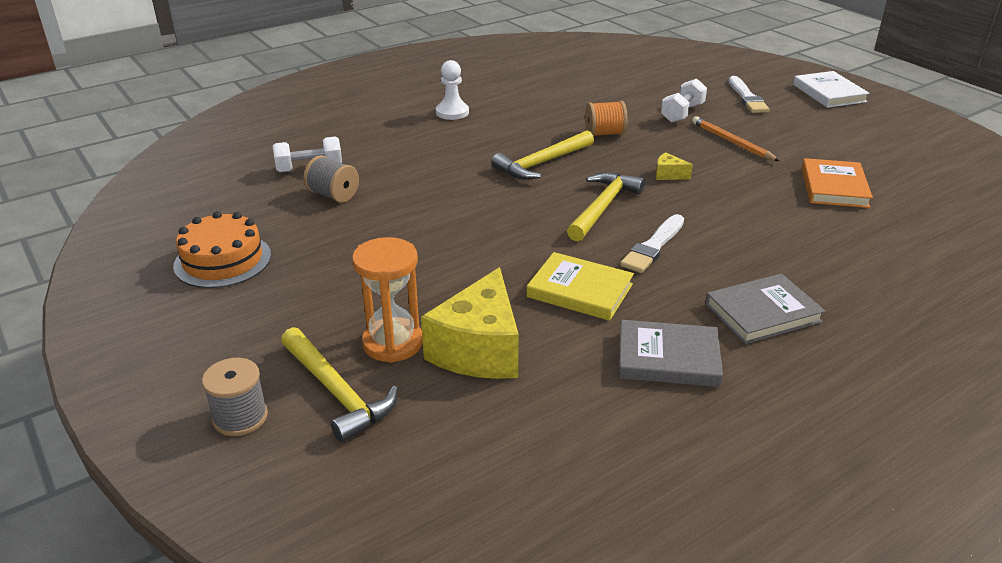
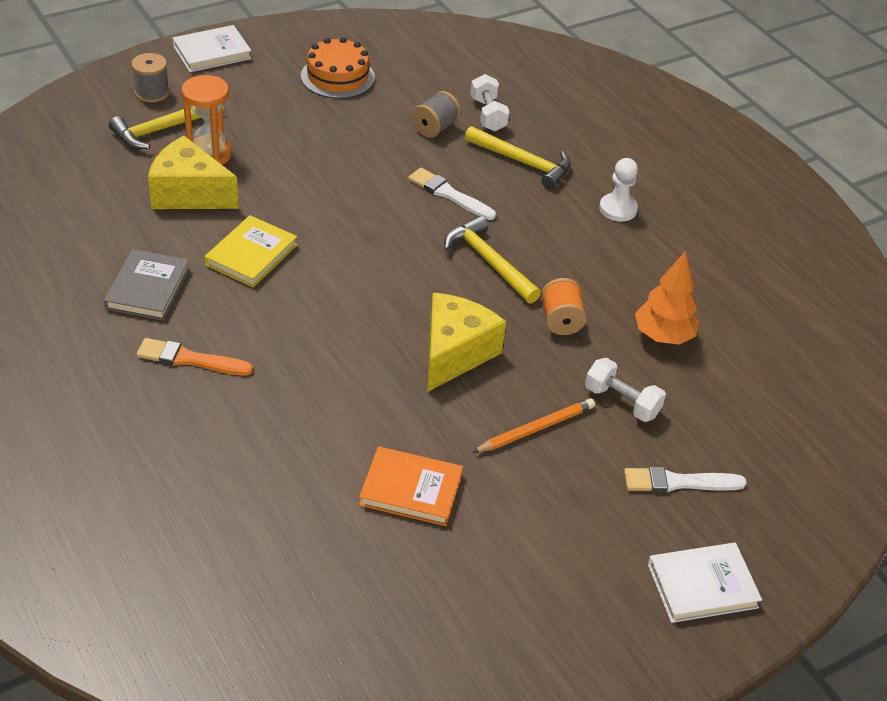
camera: 90 degrees right, 10 degrees up
(138, 370) = (212, 52): none -> white book
(603, 99) = (663, 336): none -> orange tree
(603, 207) = (391, 292): yellow hammer -> yellow hammer (523, 163)
(653, 246) = (311, 312): white brush -> white brush (449, 194)
(668, 175) = (455, 353): yellow cheese -> yellow cheese, size x2.40
(762, 313) = (190, 359): grey book -> orange brush

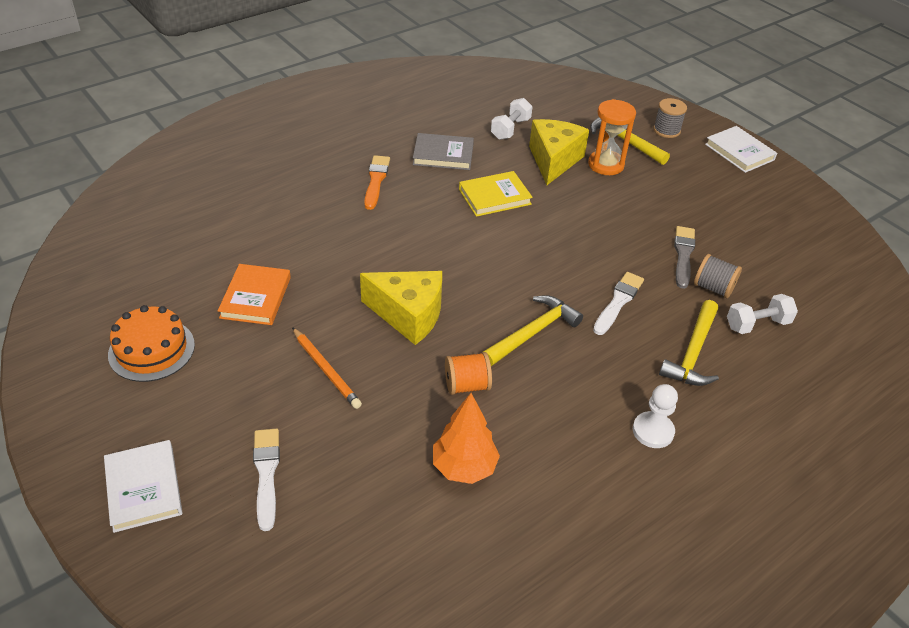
camera: 85 degrees right, 0 degrees up
(251, 255) = (494, 197): yellow book -> yellow book turned 45 degrees counterclockwise
(337, 76) = (753, 222): orange cake -> orange cake (151, 349)
(382, 135) = (683, 255): none -> grey brush
(622, 402) = (366, 431): white dumbbell -> white dumbbell (510, 129)

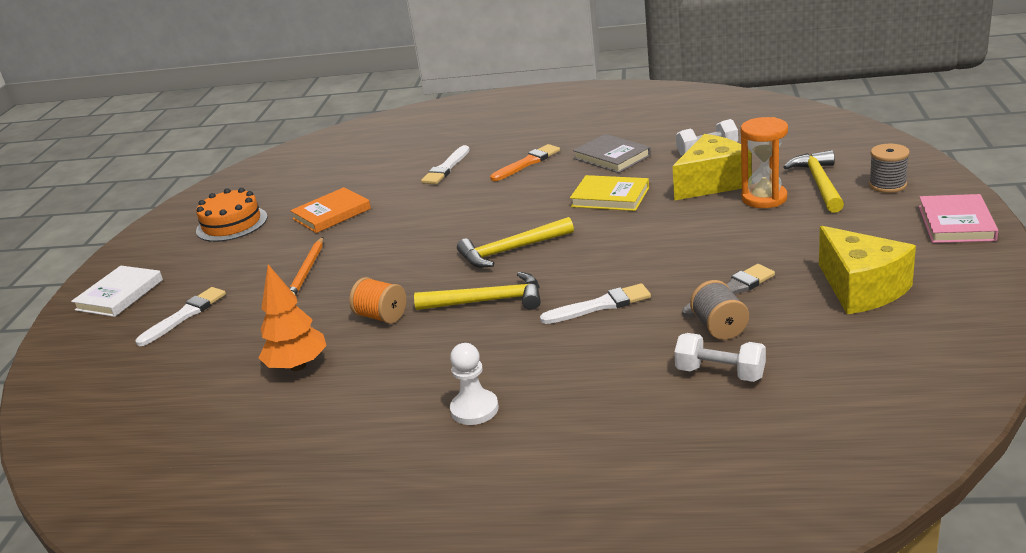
camera: 50 degrees right, 15 degrees down
(303, 207) = (446, 168): none -> white brush
(408, 315) = (412, 257): yellow cheese -> yellow cheese (861, 289)
(692, 353) = (609, 369): yellow hammer -> yellow hammer (510, 250)
(739, 152) = (956, 223): white book -> pink book

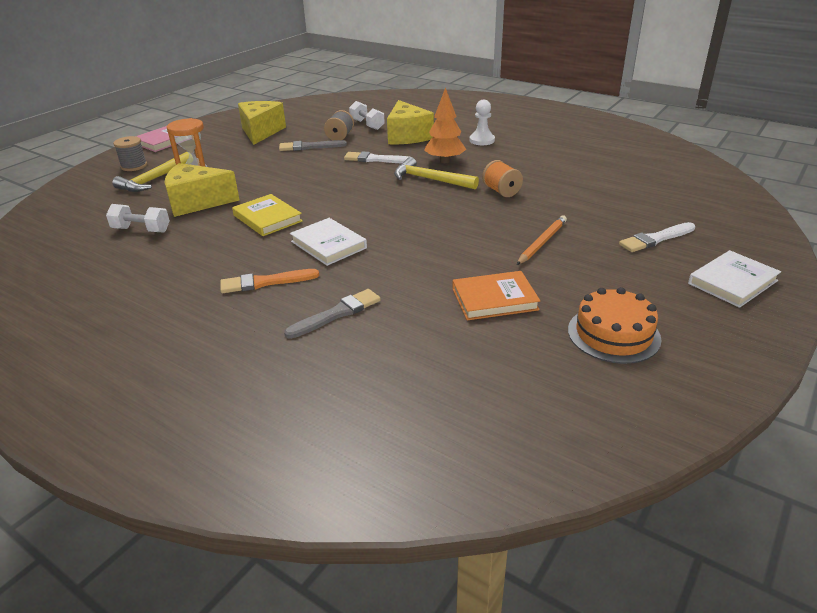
camera: 155 degrees left, 5 degrees up
(298, 366) = (567, 181): orange tree -> orange tree (444, 161)
(446, 168) = (337, 314): white brush -> grey brush
(510, 250) = (382, 204): yellow hammer -> none
(514, 199) = (328, 245): none -> white book
(612, 157) = (201, 255): grey book -> none
(612, 371) = (407, 136): none -> yellow cheese

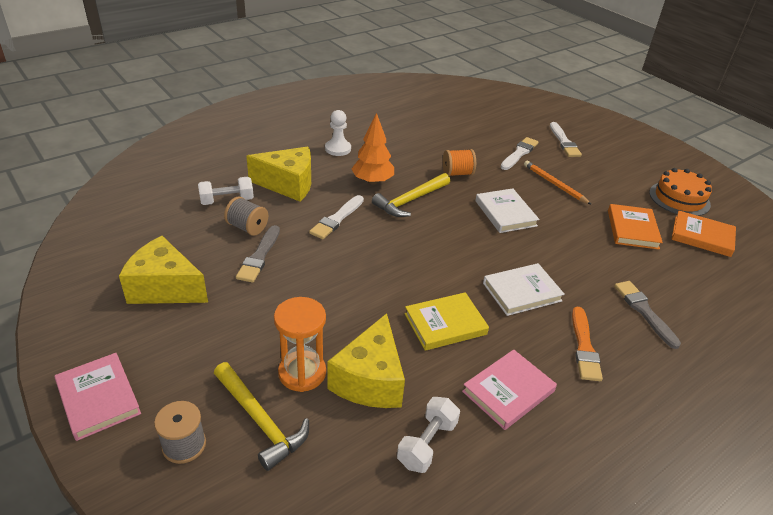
camera: 75 degrees left, 5 degrees up
(198, 253) = (508, 391): none -> pink book
(529, 355) = (702, 236): none -> orange book
(586, 216) = (519, 153): none -> white brush
(732, 282) = (625, 140): white book -> white book (505, 213)

